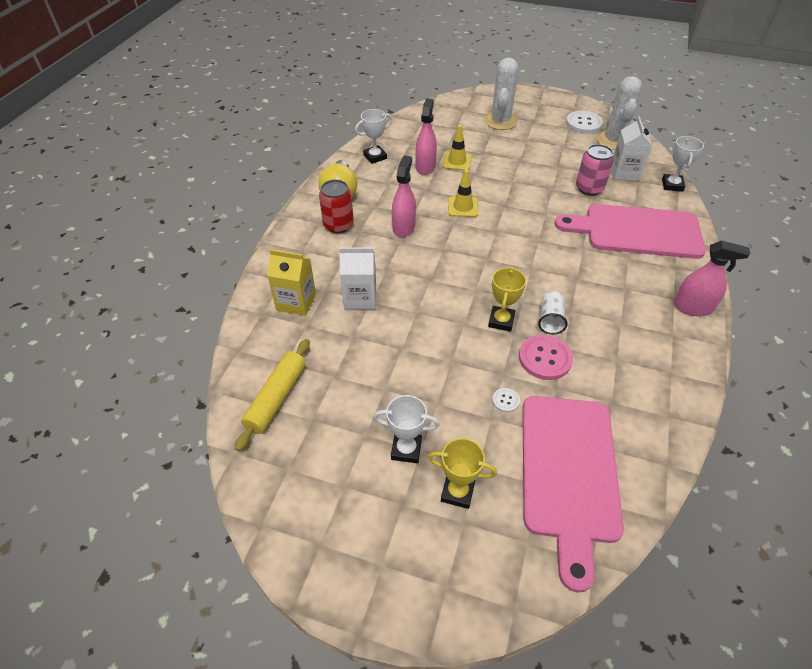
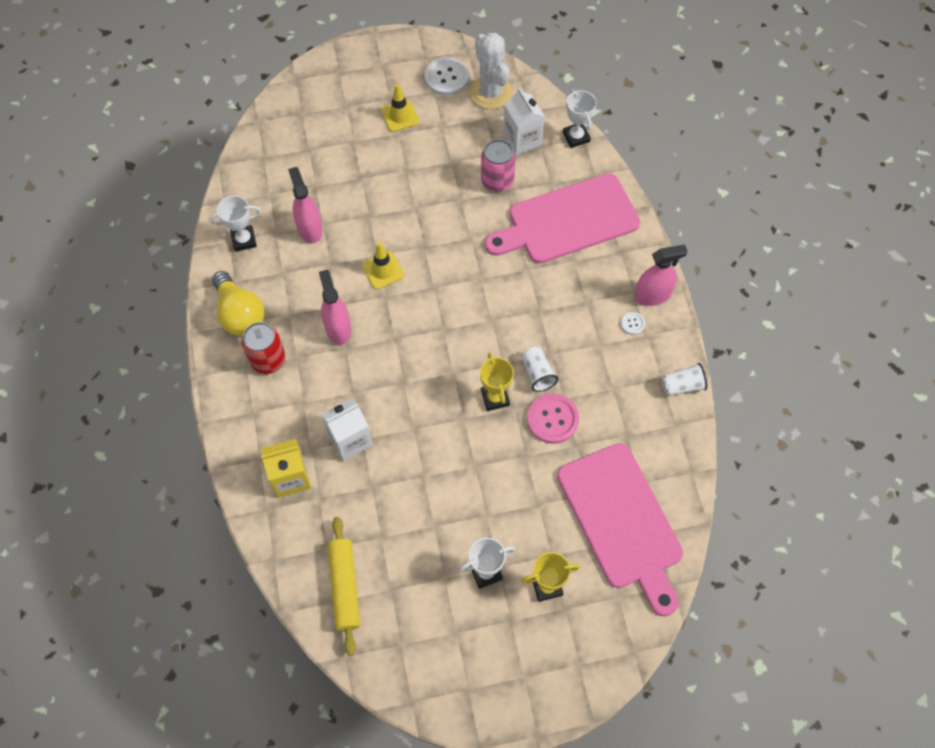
camera: 30 degrees left, 15 degrees up
(375, 157) = (244, 240): white trophy -> white trophy turned 45 degrees clockwise
(457, 162) = (339, 205): yellow traffic cone -> yellow traffic cone (400, 116)
(500, 121) = (353, 115): white cactus -> none
(505, 400) = (541, 481): white button -> white button (632, 323)
(691, 387) = (682, 386): none -> white cup

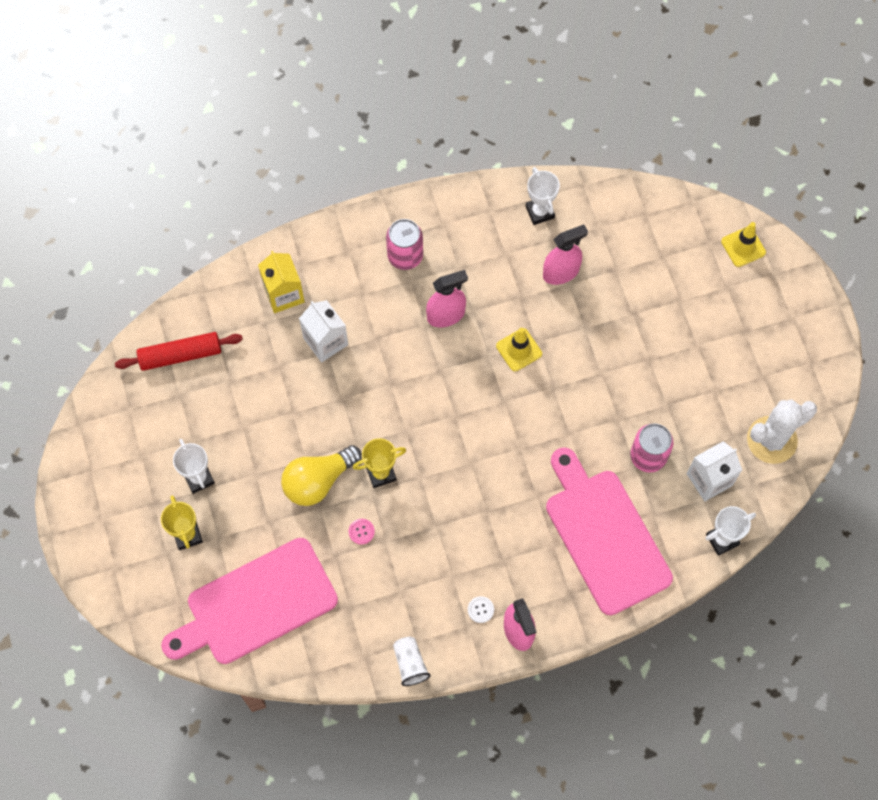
camera: 85 degrees right, 5 degrees up
(240, 314) = (454, 222): yellow light bulb -> yellow light bulb (318, 481)
(268, 360) = (405, 256): red can -> pink can
(345, 587) = (180, 355): yellow rolling pin -> red rolling pin
(400, 116) = (722, 345): yellow traffic cone -> yellow traffic cone (743, 247)
(446, 78) = (785, 389): white button -> none
(537, 373) = (412, 514): white cup -> none
(552, 419) = (361, 531): pink button -> pink button, size x0.49

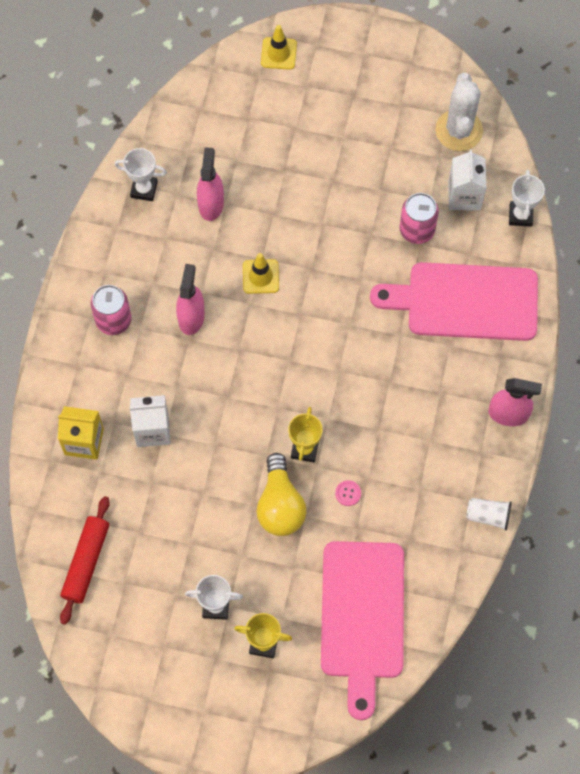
camera: 60 degrees left, 0 degrees up
(480, 610) = (473, 434): white button -> none

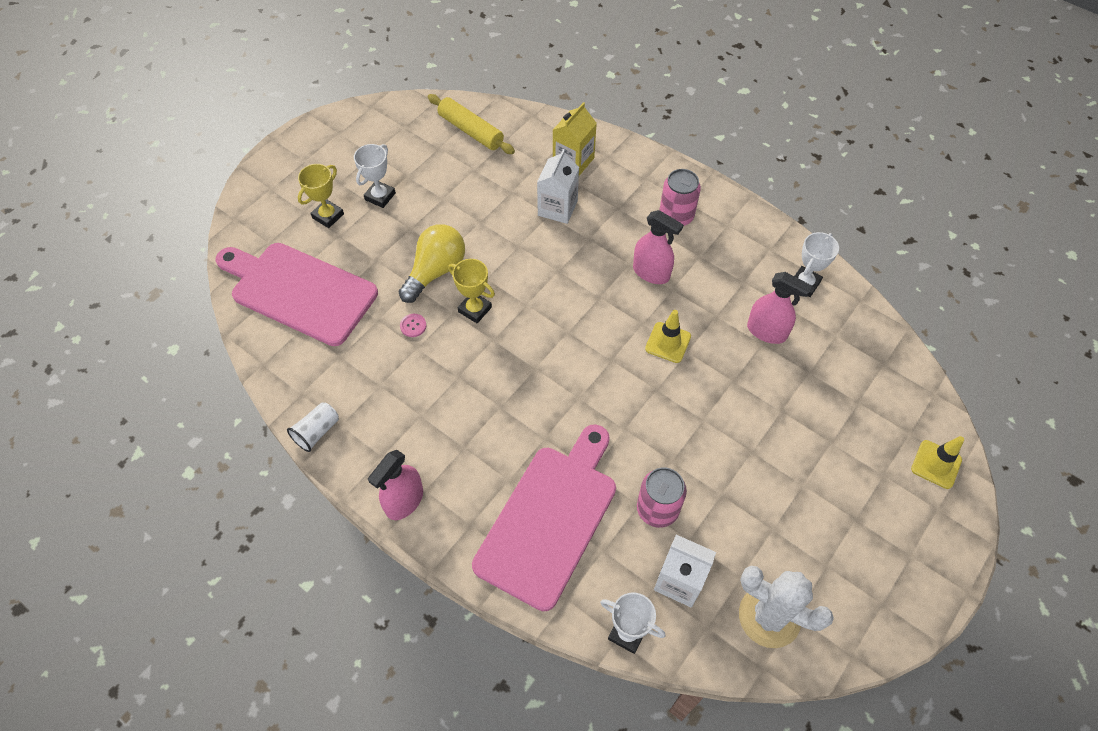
camera: 115 degrees right, 10 degrees down
(86, 562) = (471, 131): red rolling pin -> yellow rolling pin
(280, 505) = (435, 271): yellow light bulb -> yellow light bulb turned 105 degrees clockwise

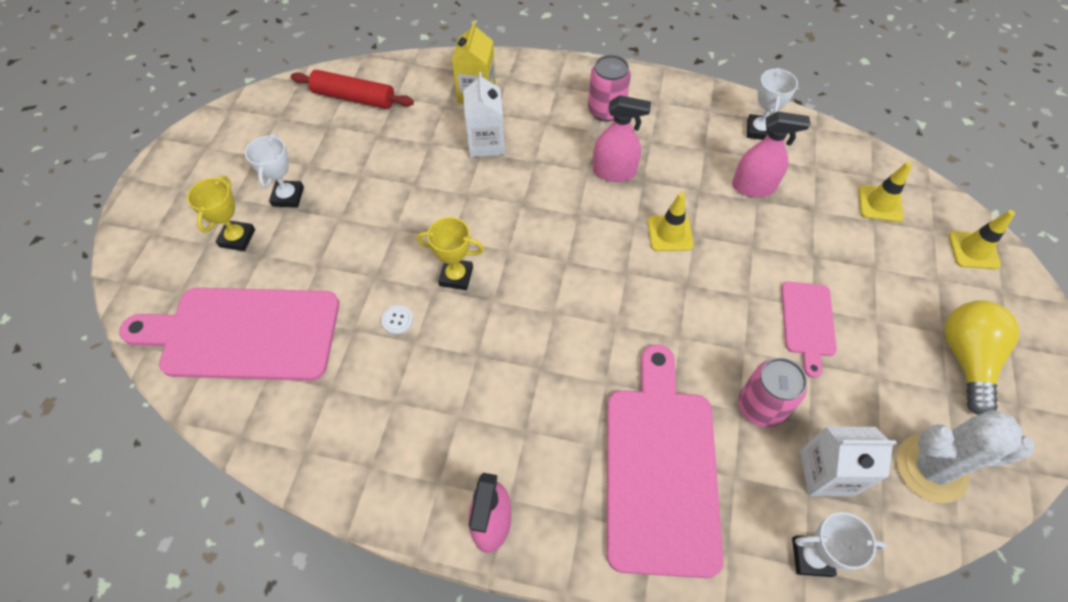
camera: 25 degrees left, 0 degrees up
(317, 432) = (346, 488): white cup -> none
(413, 326) = (397, 320): pink button -> white button
(435, 271) = (391, 252): yellow light bulb -> yellow light bulb (966, 359)
(471, 131) = (354, 98): yellow rolling pin -> red rolling pin
(740, 462) = (807, 322): none -> pink cutting board
(875, 390) = (880, 204): none -> yellow traffic cone

